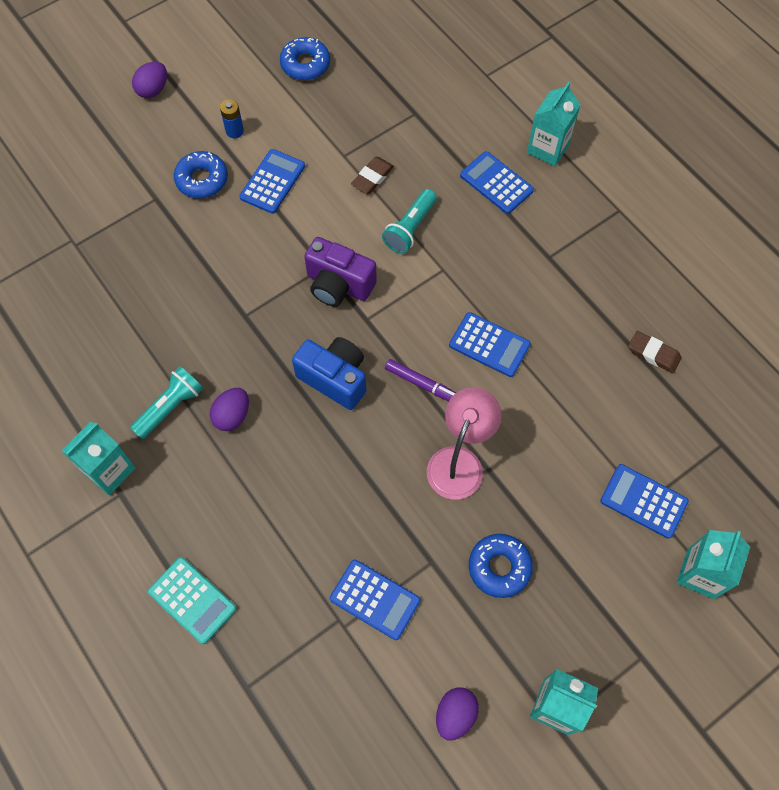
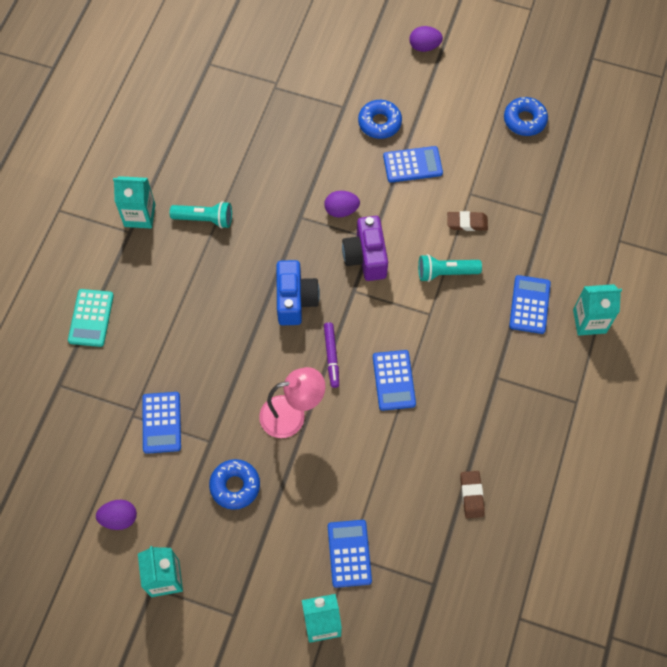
camera: 55 degrees right, 0 degrees up
(232, 416) = (225, 258): purple egg -> purple egg (341, 210)
(234, 131) = (433, 115): blue battery -> none

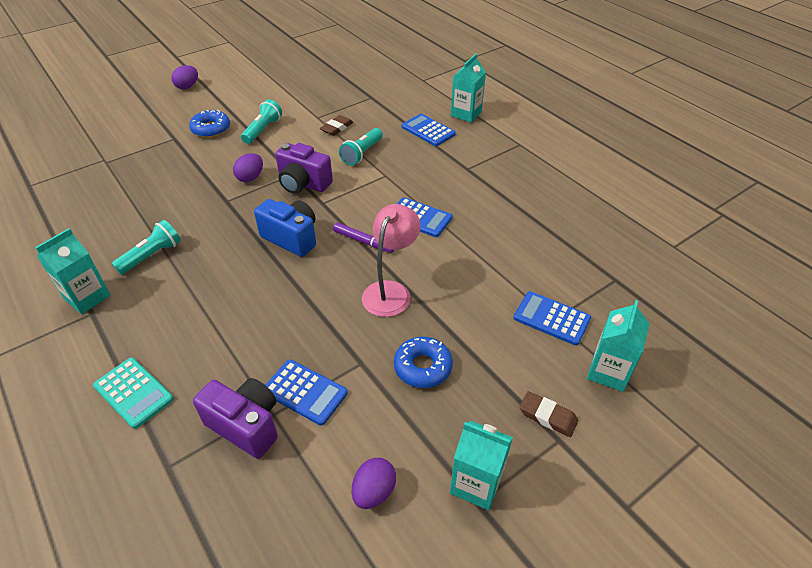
camera: 55 degrees left, 20 degrees down
(113, 406) = (246, 425): none -> purple camera
(412, 165) = (263, 130): blue calculator -> turquoise flashlight
(471, 495) = (552, 223): brown eraser -> brown eraser (547, 416)
(524, 120) = (297, 75): blue donut -> none

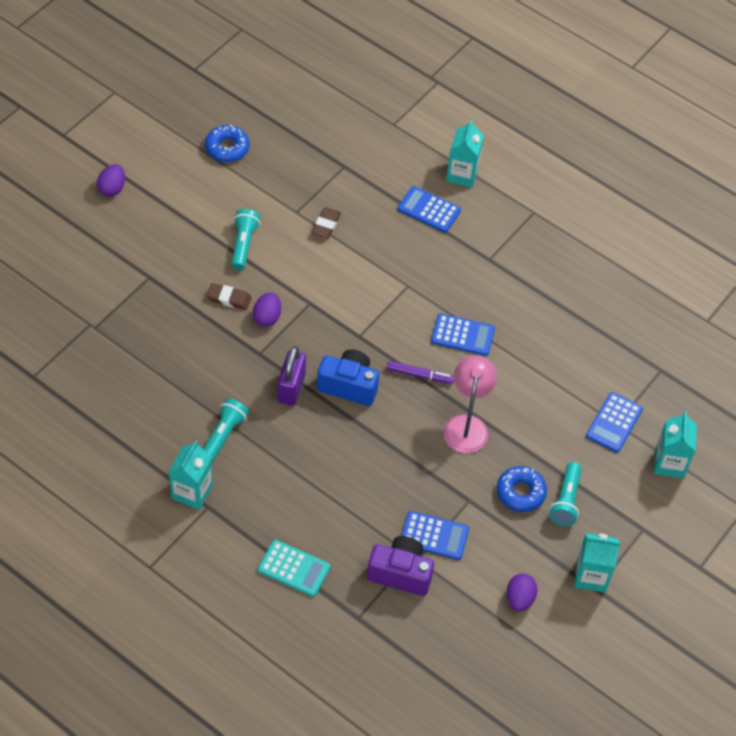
camera: 20 degrees left, 10 degrees up
(211, 129) = (183, 254): blue donut -> blue donut (227, 148)
(238, 230) = (291, 388): none -> purple padlock
(303, 184) = (327, 314): purple camera -> none
(362, 153) = (370, 259): turquoise flashlight -> turquoise flashlight (566, 500)
(547, 416) = (630, 512): brown eraser -> brown eraser (229, 298)
(551, 318) = (614, 422): blue calculator -> blue calculator turned 75 degrees counterclockwise

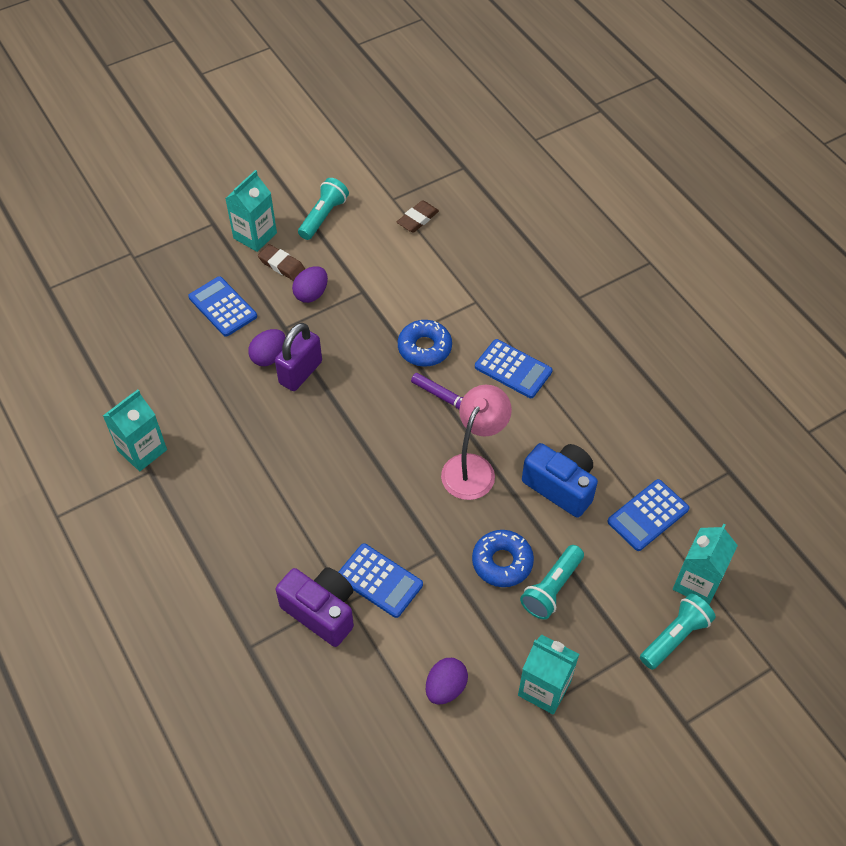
camera: 25 degrees right, 0 degrees up
(112, 188) = (221, 132): purple egg -> purple egg (269, 357)
(224, 435) = (206, 400): turquoise flashlight -> turquoise flashlight (675, 637)
(227, 148) = (353, 122): blue donut -> blue donut (424, 348)
(294, 568) = (206, 567): turquoise calculator -> none
(348, 386) = (363, 387): blue camera -> blue camera (560, 486)
(429, 210) = (534, 231): blue calculator -> blue calculator (223, 307)
(462, 174) = (587, 205): turquoise carton -> turquoise carton (255, 235)

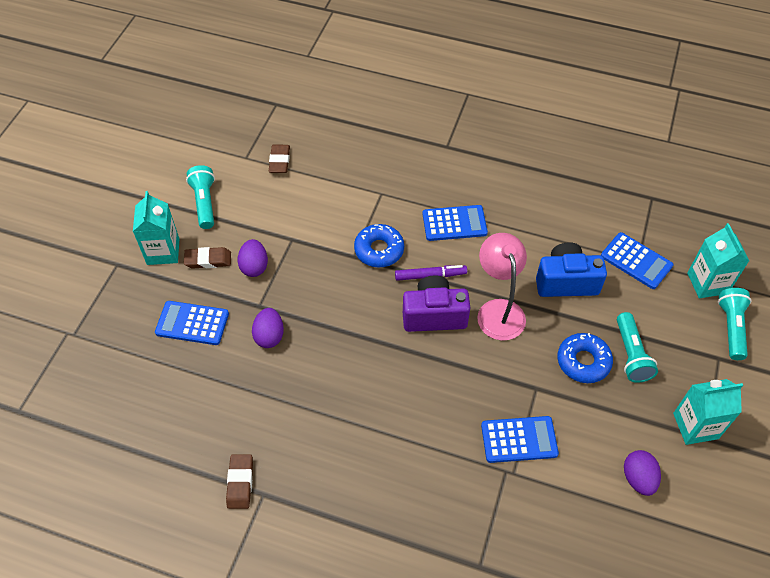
camera: 40 degrees left, 0 degrees up
(142, 450) = (240, 483): turquoise carton -> brown eraser
(300, 372) = (306, 331): purple padlock -> none
(321, 611) = (503, 495): purple camera -> purple camera (434, 315)
(648, 515) = (636, 261): blue calculator -> blue calculator turned 60 degrees counterclockwise

